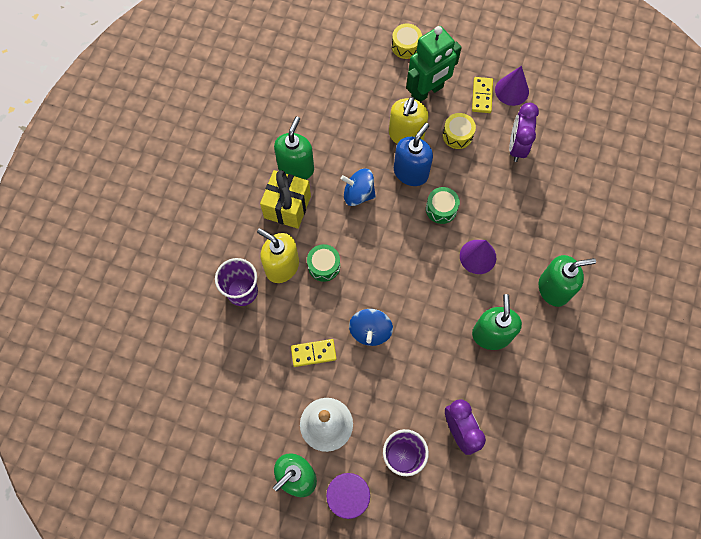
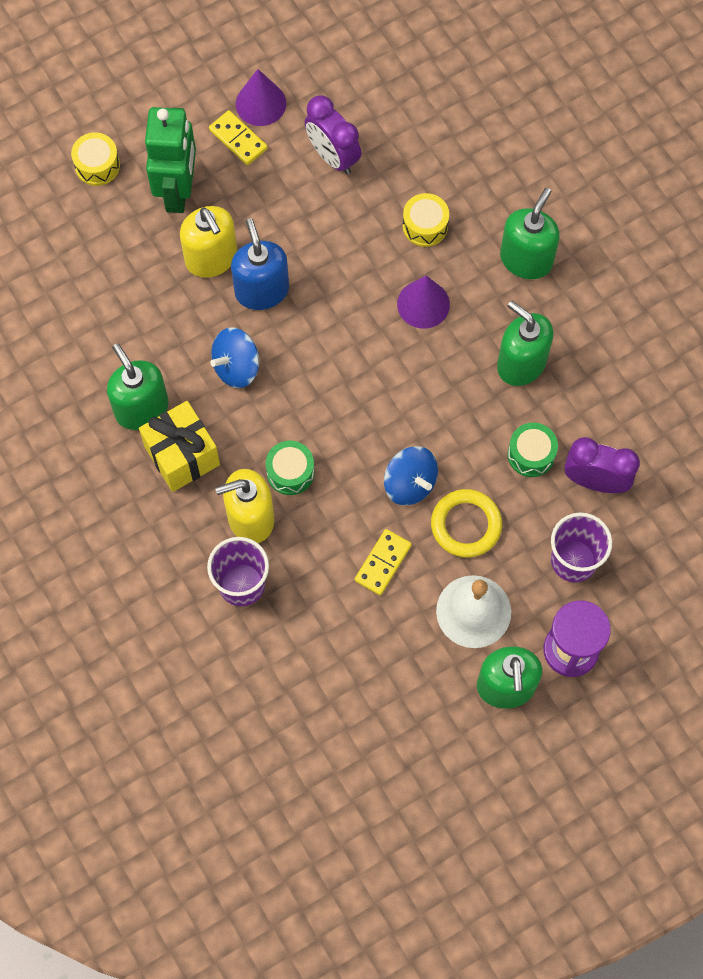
camera: 50 degrees left, 0 degrees up
(372, 380) = (466, 525): none -> yellow ring
(441, 209) = (334, 295): green drum -> green drum (531, 454)
(457, 135) = (262, 205): yellow drum -> yellow drum (425, 226)

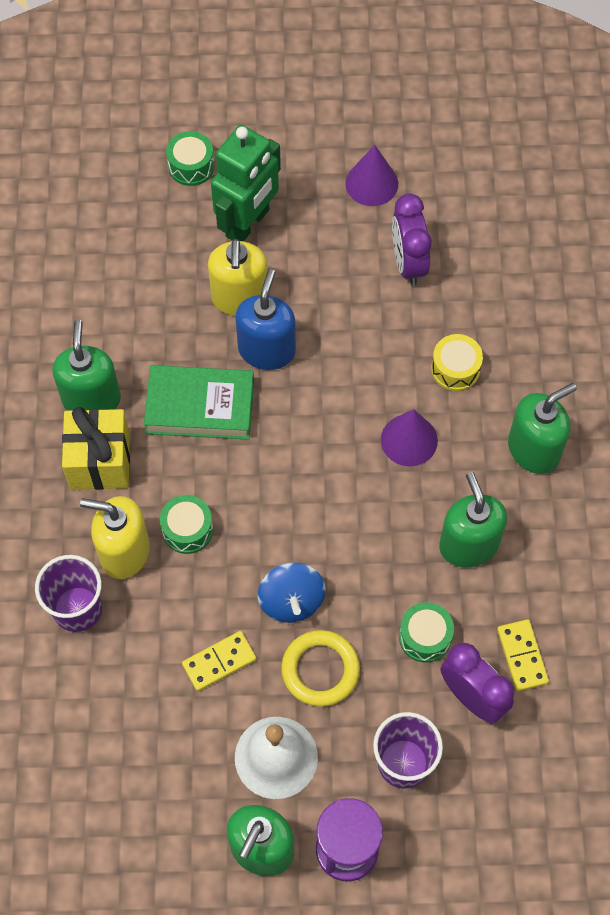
camera: 30 degrees right, 5 degrees down
(97, 165) = (191, 166): yellow drum -> green drum
(236, 367) = (200, 407): blue spinning top -> green book
(238, 139) = (331, 205): yellow domino -> yellow domino (522, 656)

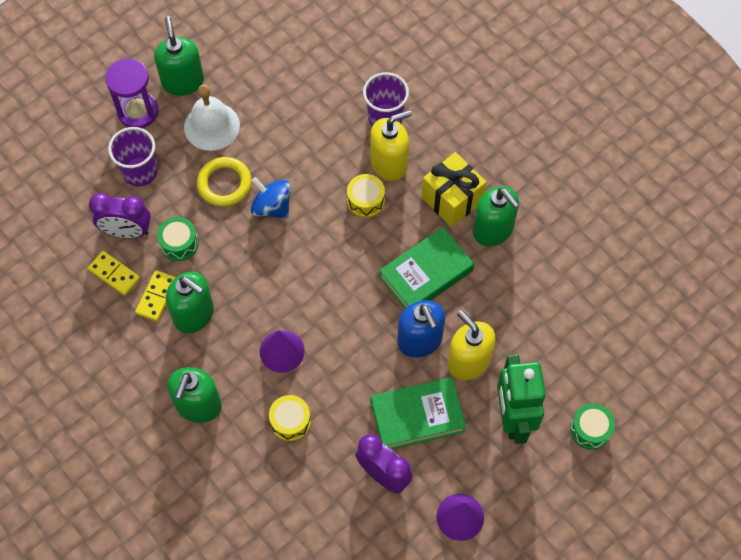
camera: 140 degrees right, 0 degrees up
(187, 529) = (365, 200): green drum -> yellow drum
(219, 662) = (284, 148): yellow domino -> yellow domino (157, 297)
(333, 287) = (417, 416): none -> green book

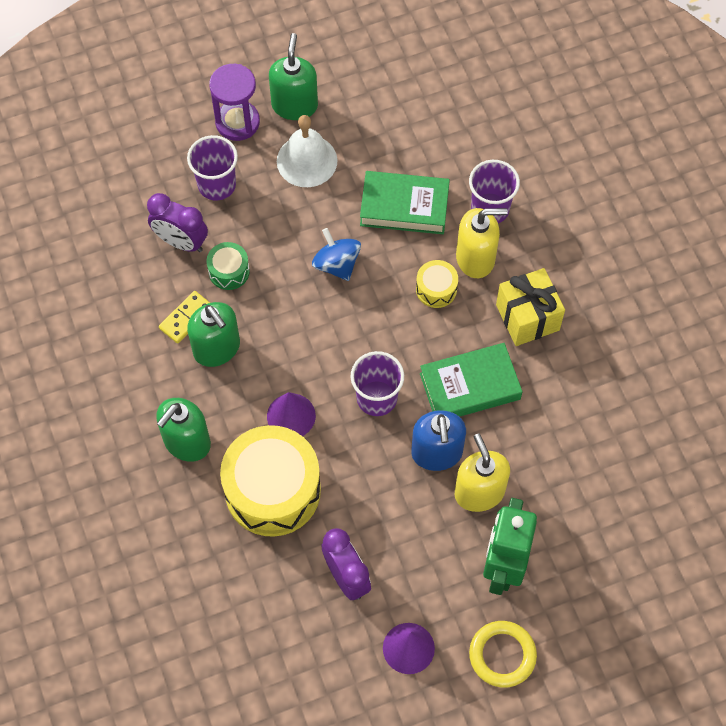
camera: 20 degrees right, 0 degrees up
(114, 274) = (153, 281): yellow domino -> none
(224, 184) = (297, 225): yellow ring -> yellow ring (502, 655)
(290, 421) = (272, 490): yellow drum -> yellow drum, size x2.20
(350, 311) = (376, 398): none -> purple cup
(417, 416) = (404, 530): green book -> green book (404, 207)
(493, 230) = (559, 363): green soap dispenser -> none
(590, 429) = (580, 607): green drum -> none

